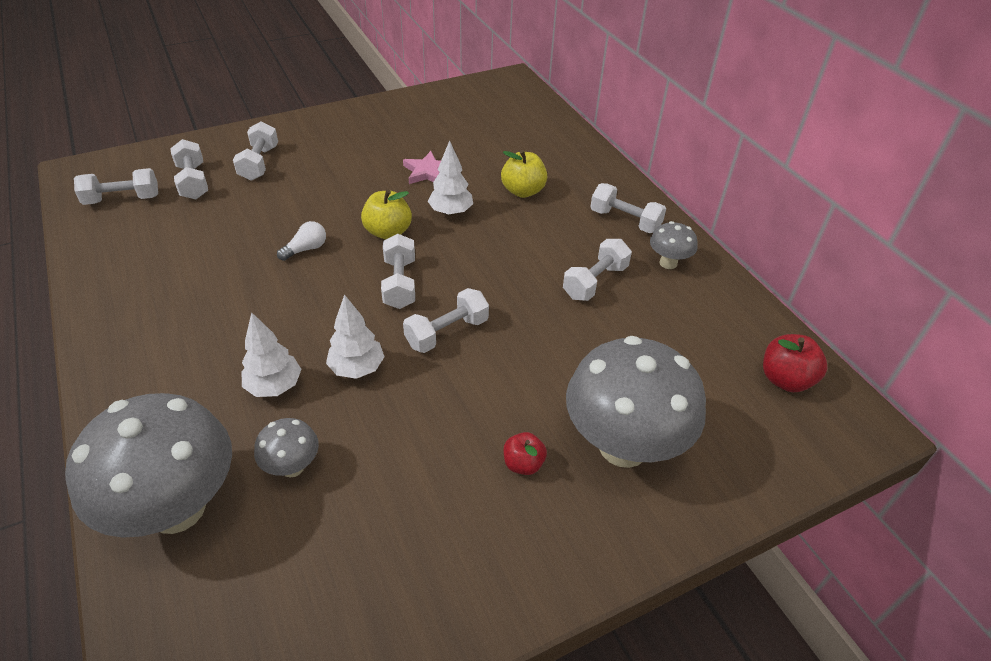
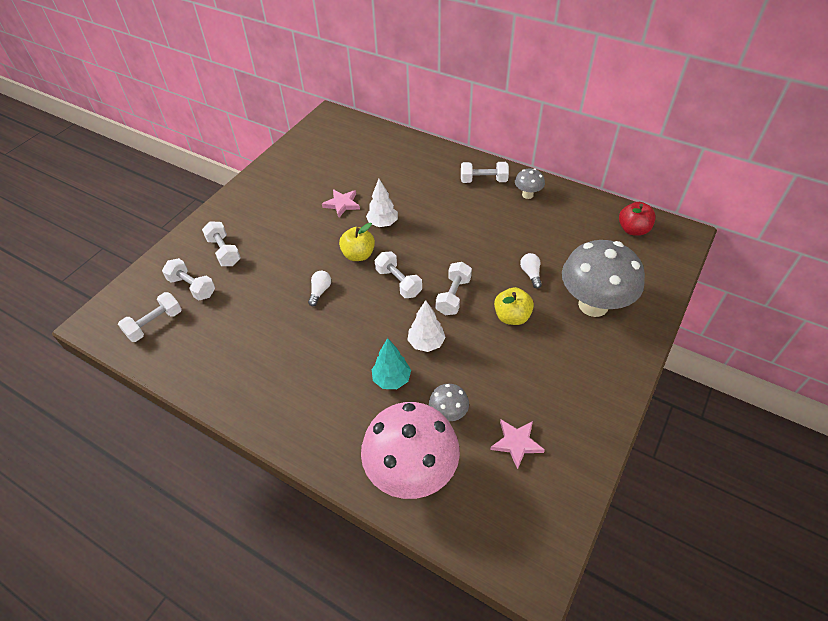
camera: 30 degrees left, 5 degrees up
(177, 508) = (411, 472): grey mushroom -> pink mushroom
(274, 386) = (391, 379): white tree -> turquoise tree
(333, 560) = (516, 443): none -> pink star
(523, 191) = (411, 189): yellow apple -> yellow apple (512, 317)
(523, 464) = (557, 341): red apple -> none
(574, 359) = (531, 274): none -> white light bulb
(595, 282) = (501, 225): white dumbbell -> none

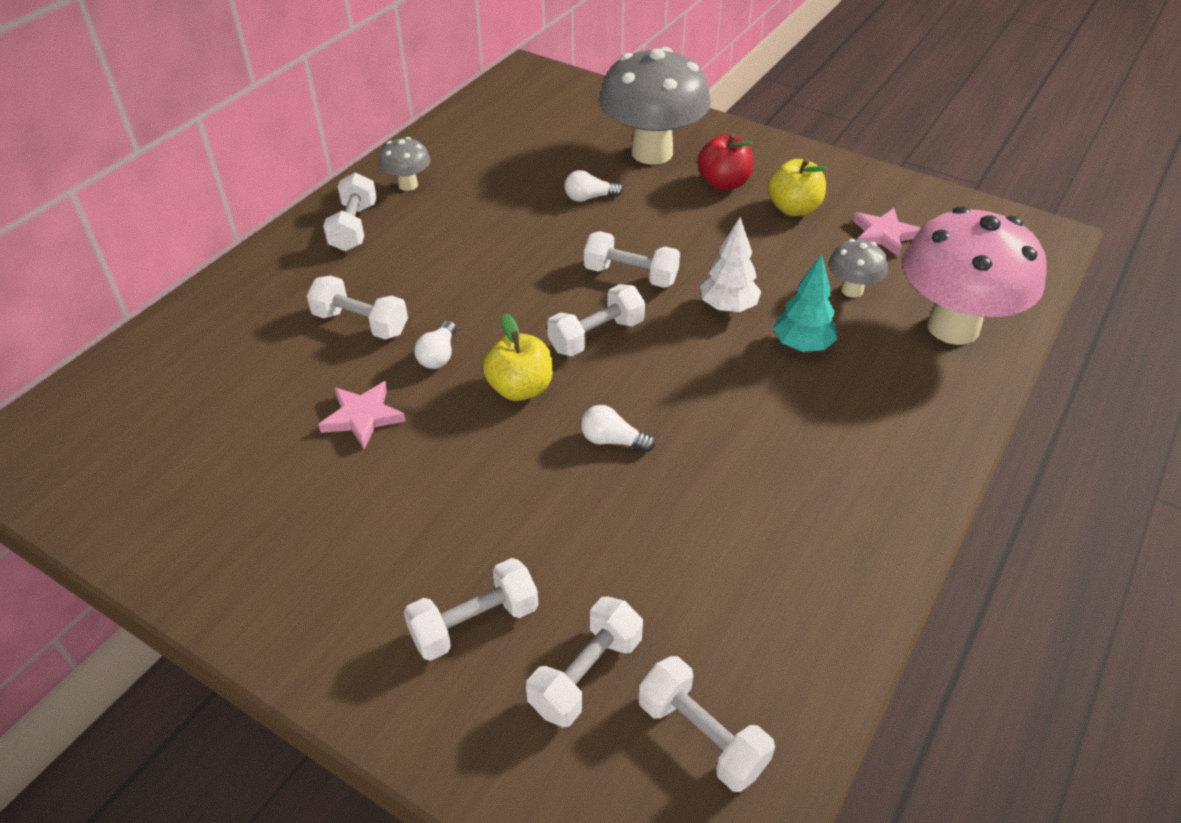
camera: 90 degrees left, 5 degrees down
(382, 223) = (438, 355): white tree -> white light bulb
(406, 194) = (361, 323): none -> white dumbbell
(512, 317) = (673, 222): yellow apple -> yellow apple (793, 208)
(633, 230) = (511, 105): red apple -> red apple (723, 183)

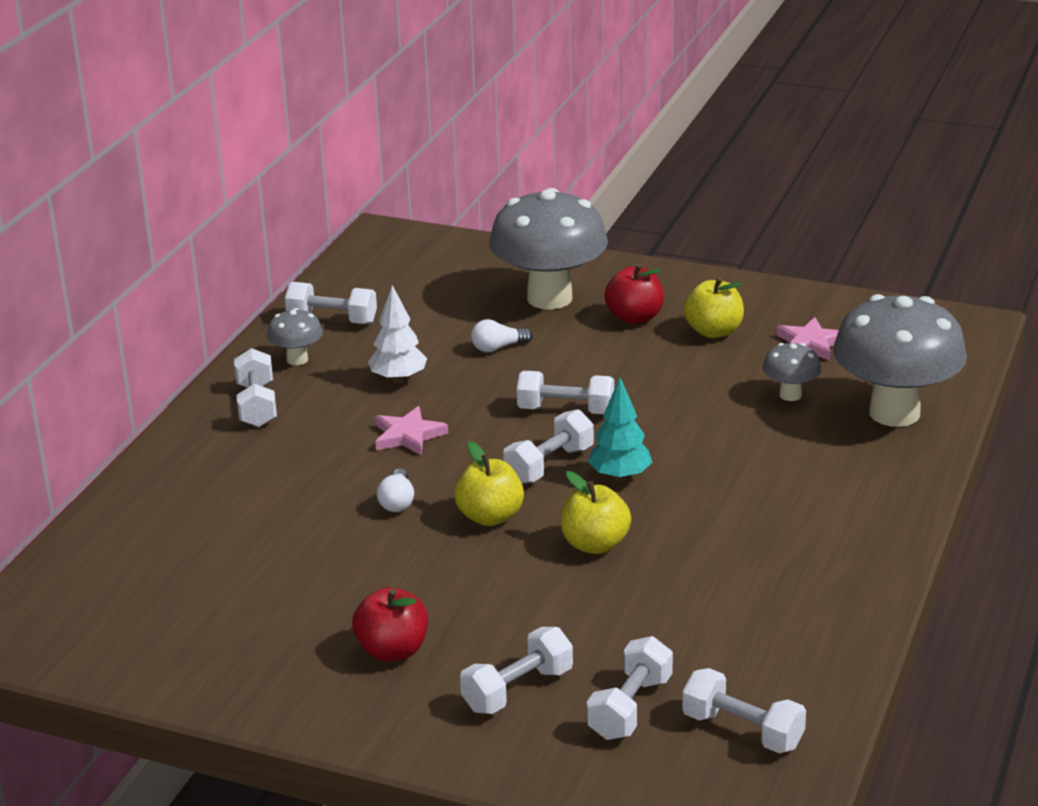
camera: 10 degrees left, 15 degrees down
(361, 323) = (305, 486): white dumbbell -> white dumbbell (332, 320)
(363, 417) = (344, 560): pink star -> pink star (408, 435)
(366, 543) = (392, 650): none -> red apple
(612, 440) = (595, 544): white light bulb -> yellow apple
(728, 307) = (672, 425): white tree -> white tree (398, 379)
(802, 345) = (753, 446): turquoise tree -> turquoise tree (620, 476)
(953, 327) = (894, 413): pink mushroom -> grey mushroom

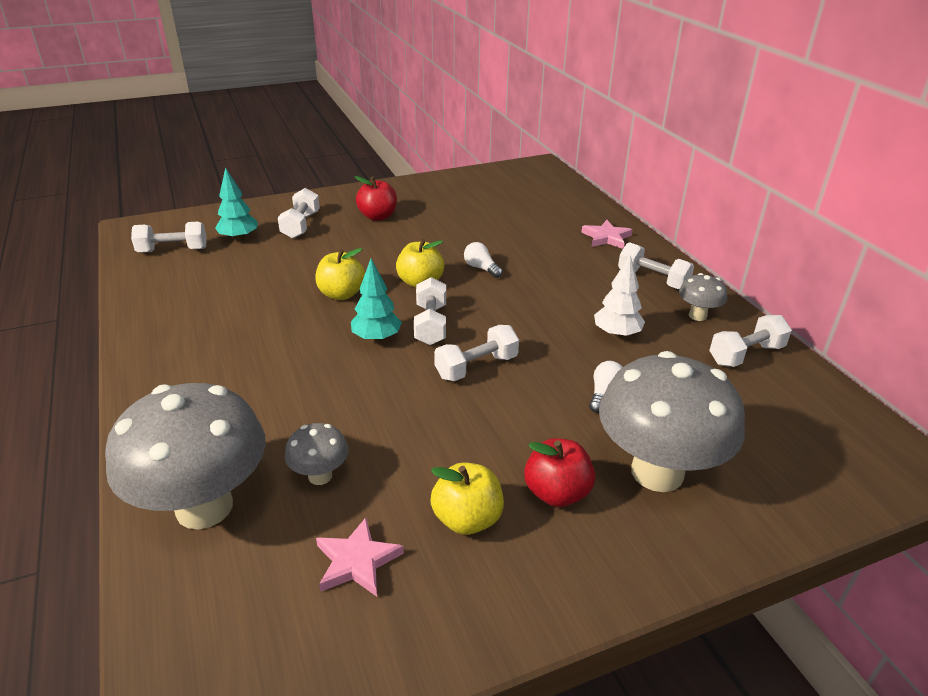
camera: 135 degrees right, 5 degrees up
(408, 435) = (541, 303): pink star -> pink star (606, 237)
(630, 708) = (239, 238): white dumbbell -> turquoise tree

